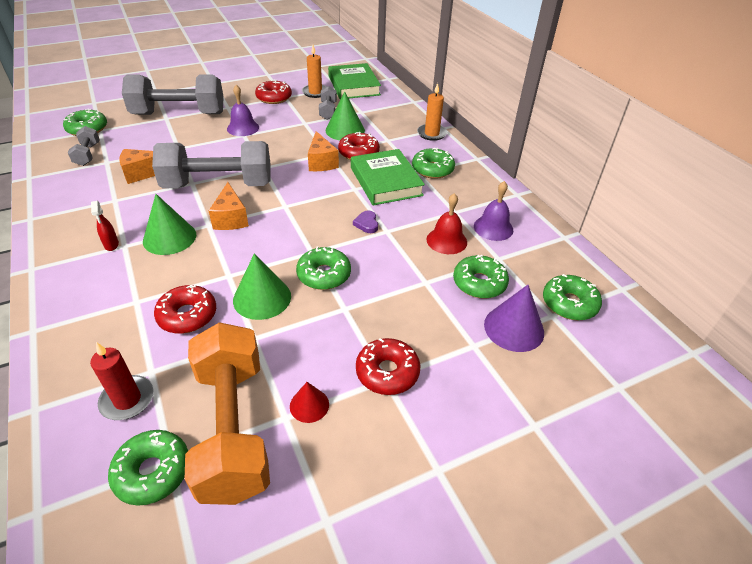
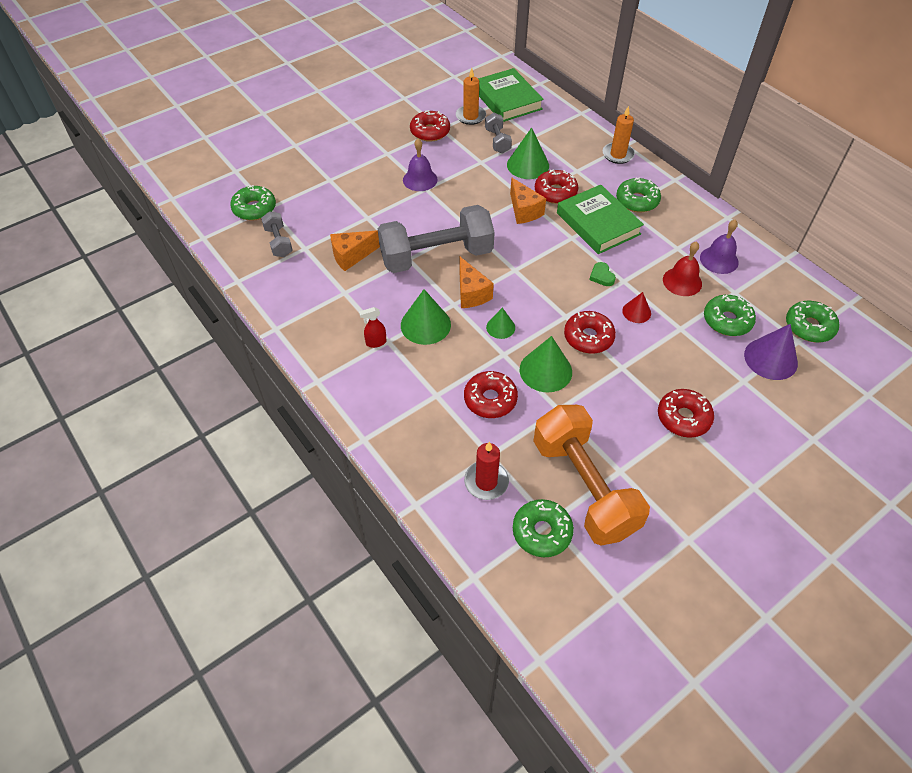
camera: 10 degrees left, 10 degrees up
(111, 245) = (375, 342): red spray bottle -> red spray bottle turned 105 degrees clockwise
(179, 114) = (340, 172): grey dumbbell -> none
(240, 251) = (500, 327): none -> green cone
(309, 405) = (634, 457): red cone -> red cone (636, 312)
(324, 275) = (588, 337): green donut -> red donut
(366, 224) = (601, 276): purple heart -> green heart

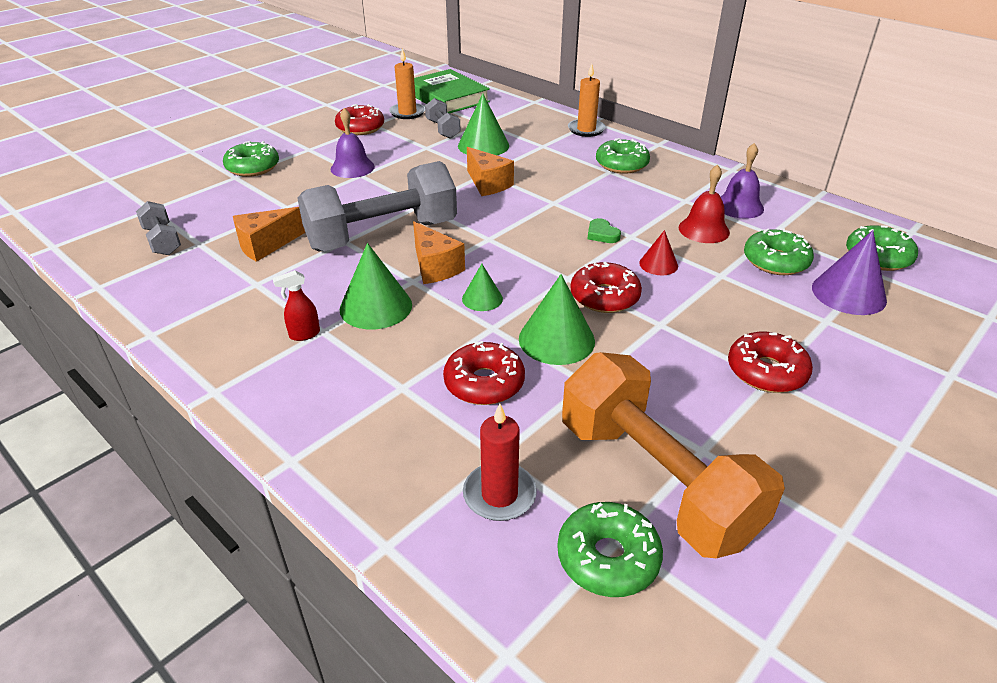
camera: 10 degrees left, 15 degrees down
(254, 209) = (131, 211): green donut -> green donut (253, 167)
(555, 192) = (522, 165): red donut -> none
(598, 223) = (582, 187): green book -> none

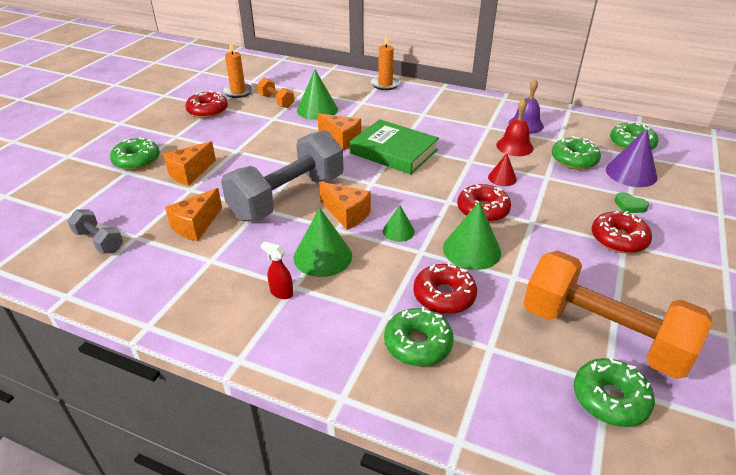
camera: 20 degrees left, 0 degrees up
(297, 190) = (190, 173): none -> orange cheese
(304, 334) = (281, 293): red spray bottle -> red spray bottle turned 75 degrees clockwise
(352, 168) = (224, 146): purple bell -> none
(442, 129) = (276, 101): grey dumbbell -> orange dumbbell
(447, 97) = (262, 74): green book -> green book (394, 151)
(499, 494) = (511, 376): red candle -> none
(602, 234) = (449, 163): green heart -> green heart (629, 205)
(621, 164) = (428, 107): green donut -> green donut (418, 344)

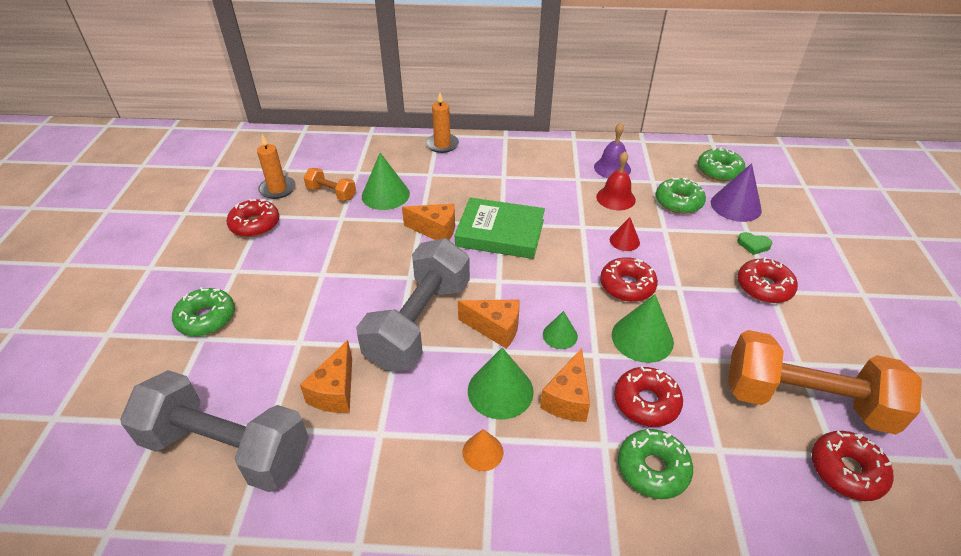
camera: 20 degrees left, 5 degrees up
(99, 241) = (227, 449): grey dumbbell -> grey dumbbell, size x2.19
(190, 173) = (285, 320): orange cheese -> orange cheese (568, 399)
(281, 293) = (482, 452): red spray bottle -> orange cone
(610, 399) = (846, 470): green donut -> red donut

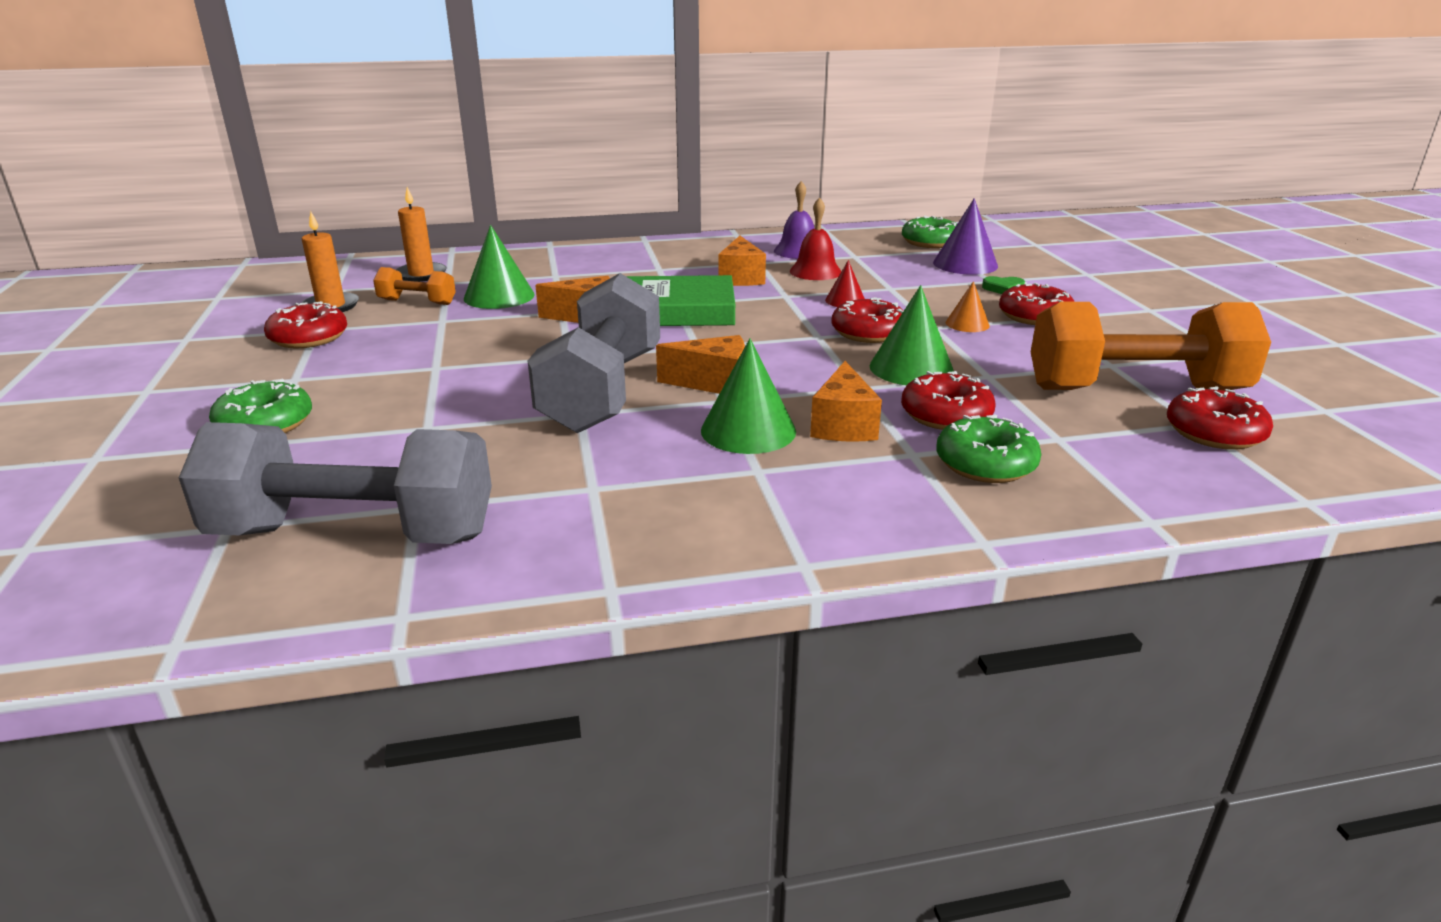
camera: 15 degrees left, 15 degrees down
(335, 391) = (506, 461): orange cheese -> orange cheese (741, 278)
(442, 145) = (561, 252): orange candle -> orange candle (421, 274)
(482, 452) = (751, 482): orange cone -> orange cone (967, 324)
(560, 335) = (804, 378): green cone -> none
(678, 202) = (895, 267): green donut -> none

